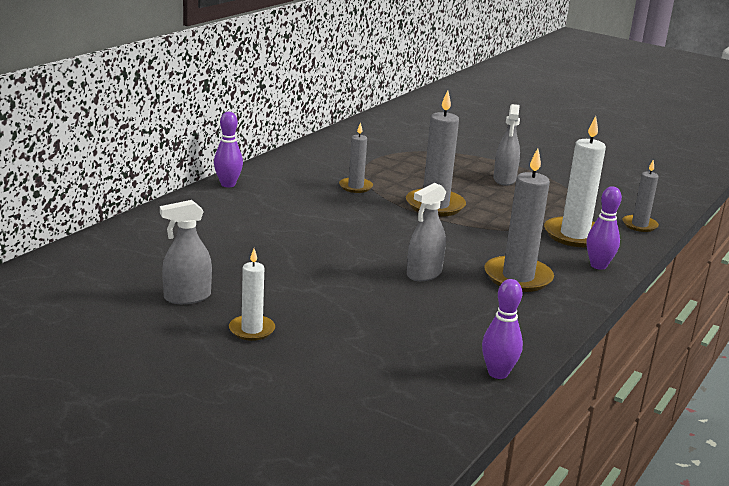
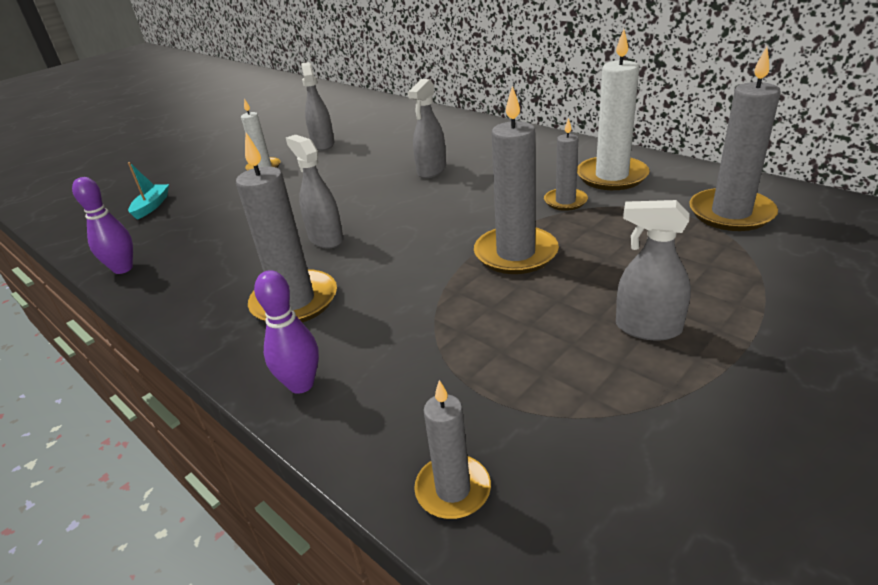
camera: 105 degrees right, 10 degrees up
(228, 184) = (549, 140): purple bowling pin -> none
(286, 233) = (431, 170): none -> grey spray bottle
(357, 394) = (152, 206): none -> turquoise boat
(374, 147) = (731, 213): none -> grey candle
(574, 235) = (412, 378): white candle -> white candle (611, 176)

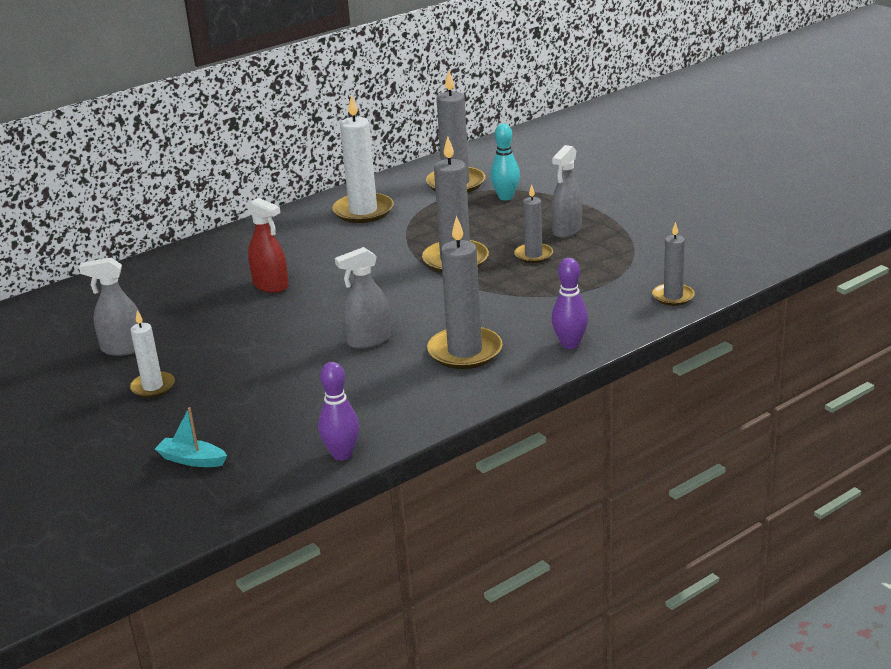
camera: 80 degrees left, 5 degrees down
(431, 170) = (271, 286): grey spray bottle -> red spray bottle
(565, 201) = (390, 233): grey candle -> grey candle (533, 255)
(721, 256) = (506, 197): none -> turquoise bowling pin

